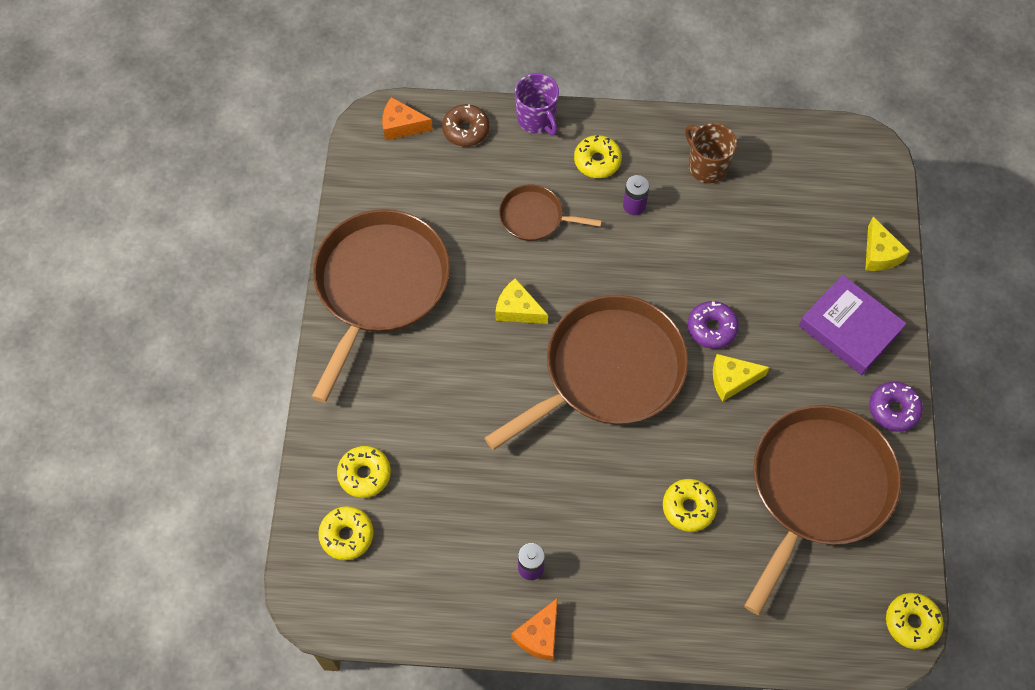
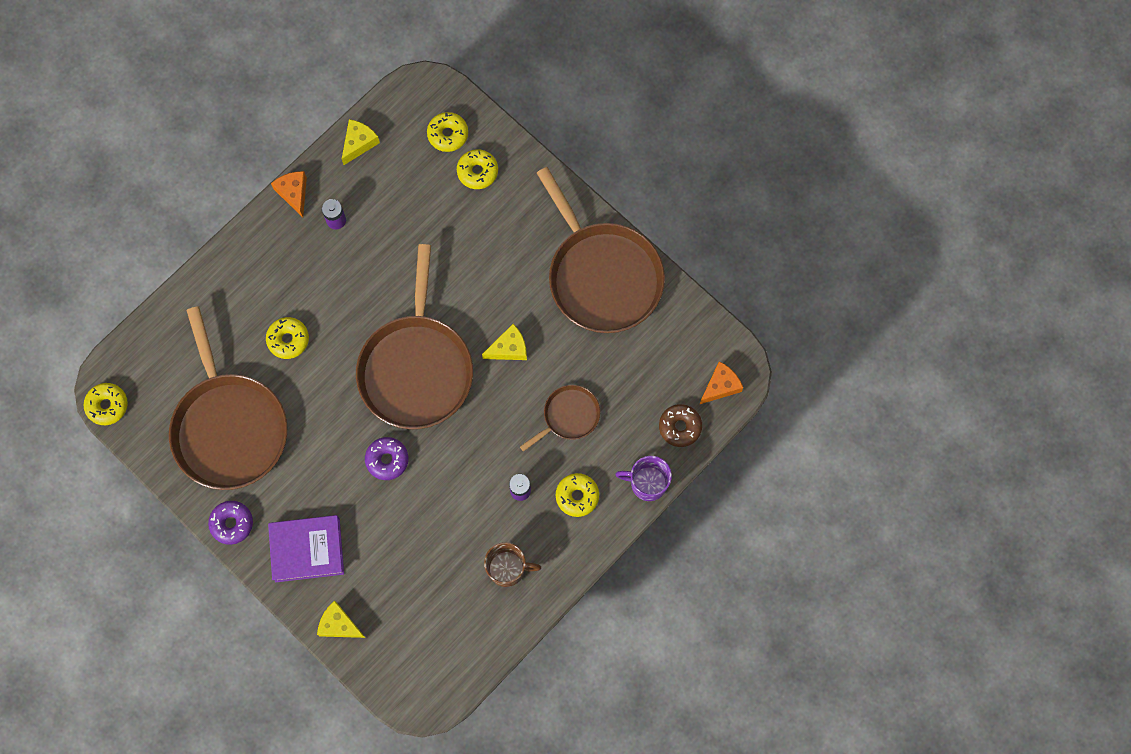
camera: 130 degrees right, 10 degrees up
(732, 380) = (342, 440): yellow cheese -> yellow cheese (359, 143)

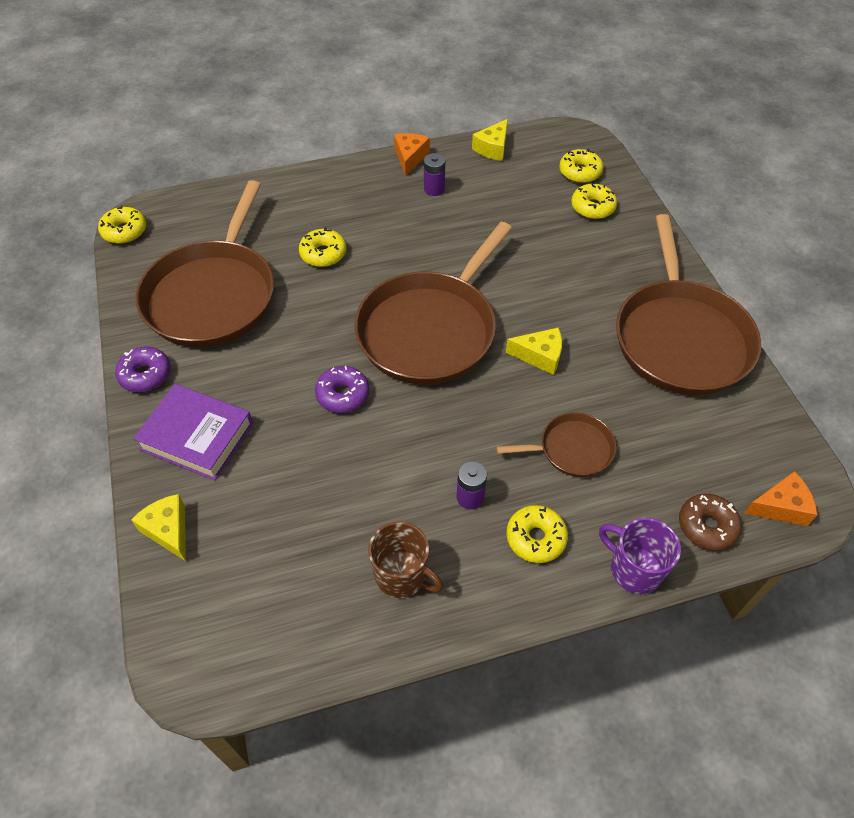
camera: 30 degrees right, 20 degrees down
(359, 143) = (493, 148): yellow cheese -> yellow cheese turned 150 degrees clockwise

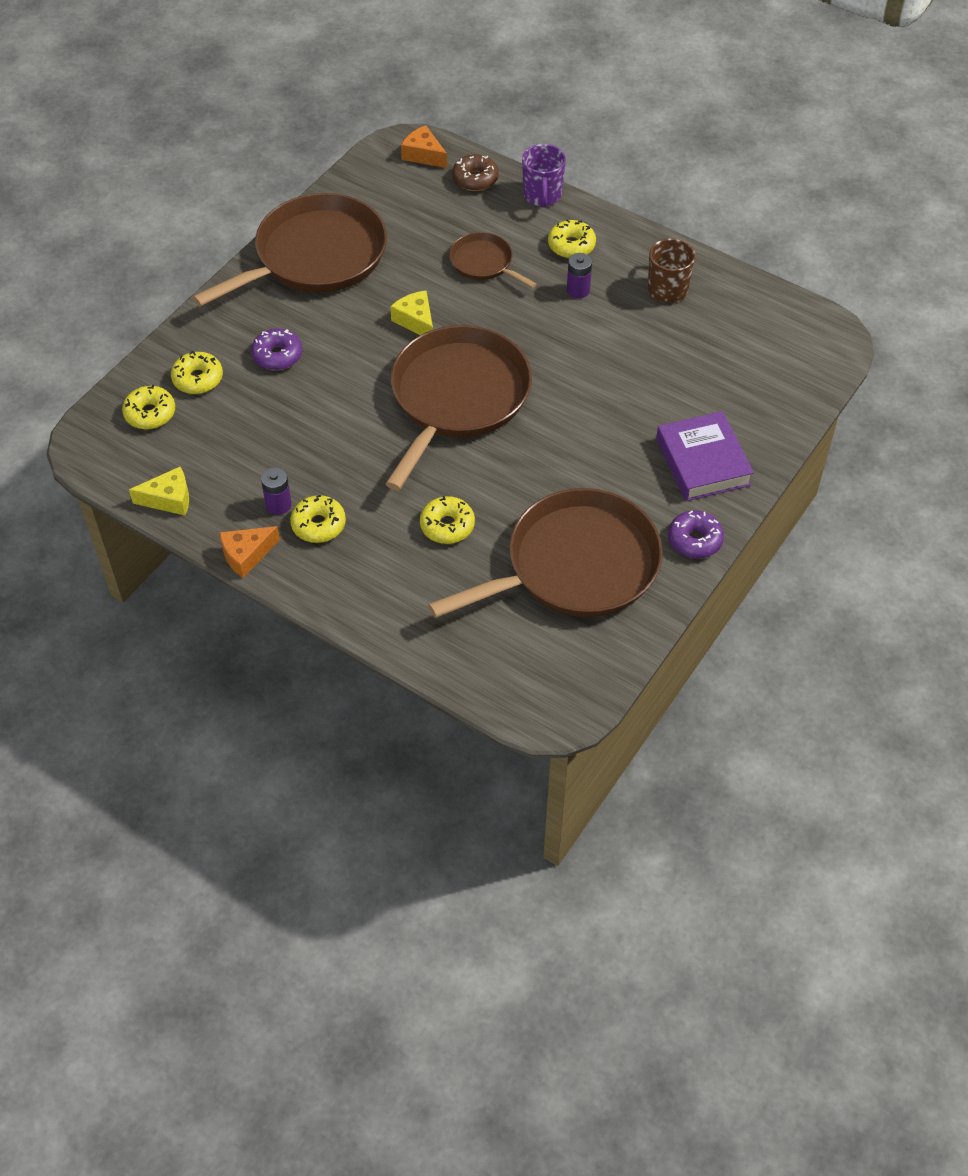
camera: 130 degrees left, 0 degrees up
(124, 231) = (580, 706): yellow donut -> yellow donut (318, 525)
(168, 530) = (778, 419): yellow cheese -> none
(343, 395) = (575, 407): purple donut -> purple donut (277, 355)
(430, 329) = (457, 398): brown pan -> brown pan turned 60 degrees counterclockwise

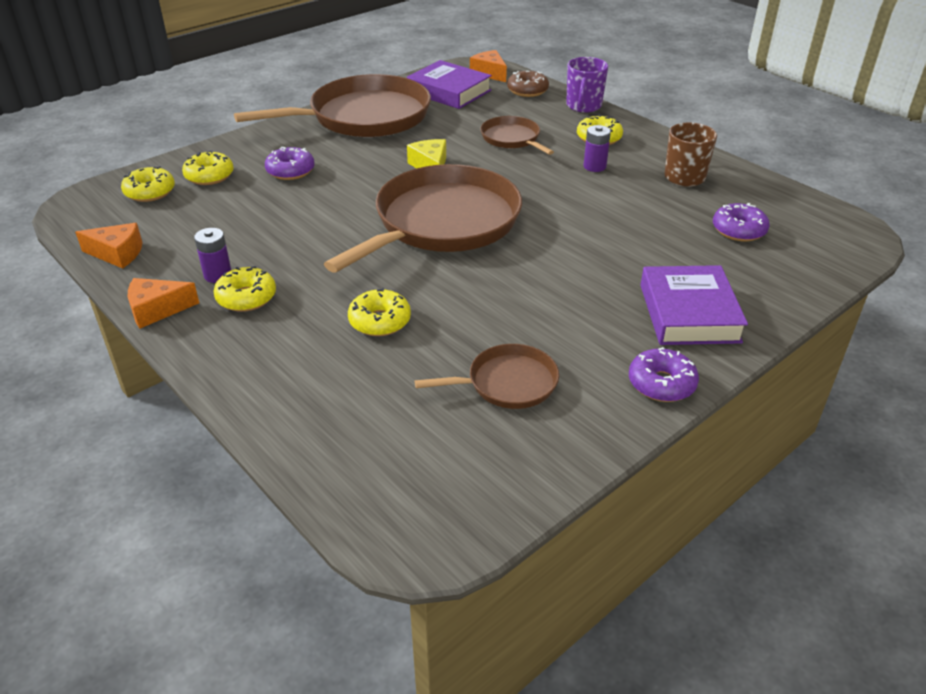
camera: 15 degrees right, 15 degrees down
(169, 499) = (117, 254): yellow cheese -> orange cheese
(390, 196) = (449, 91): none -> purple book
(575, 566) = (507, 383): brown pan -> brown pan, size x0.48
(729, 353) = (738, 230): none -> purple donut

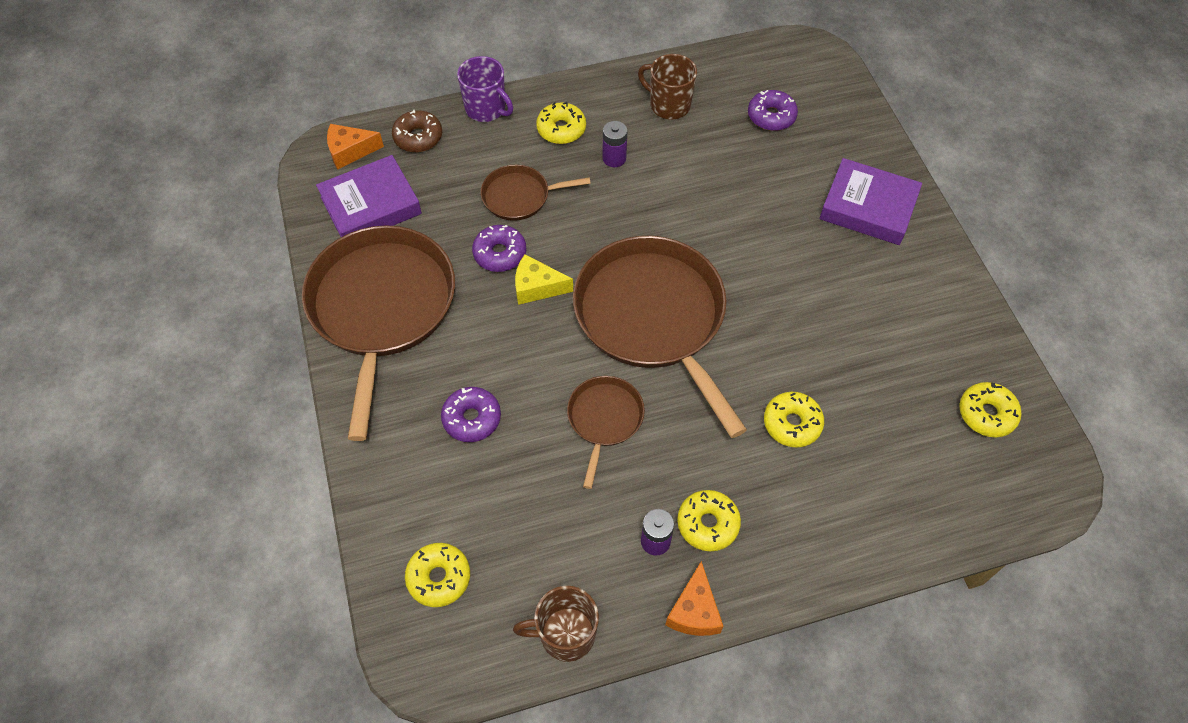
camera: 65 degrees left, 20 degrees up
(117, 254) = (565, 634): orange cheese -> brown mug
(209, 176) = (435, 505): yellow donut -> yellow donut (986, 414)
(507, 383) = (909, 363): brown pan -> brown pan (604, 419)
(661, 384) = (943, 267): purple donut -> purple donut (500, 254)

